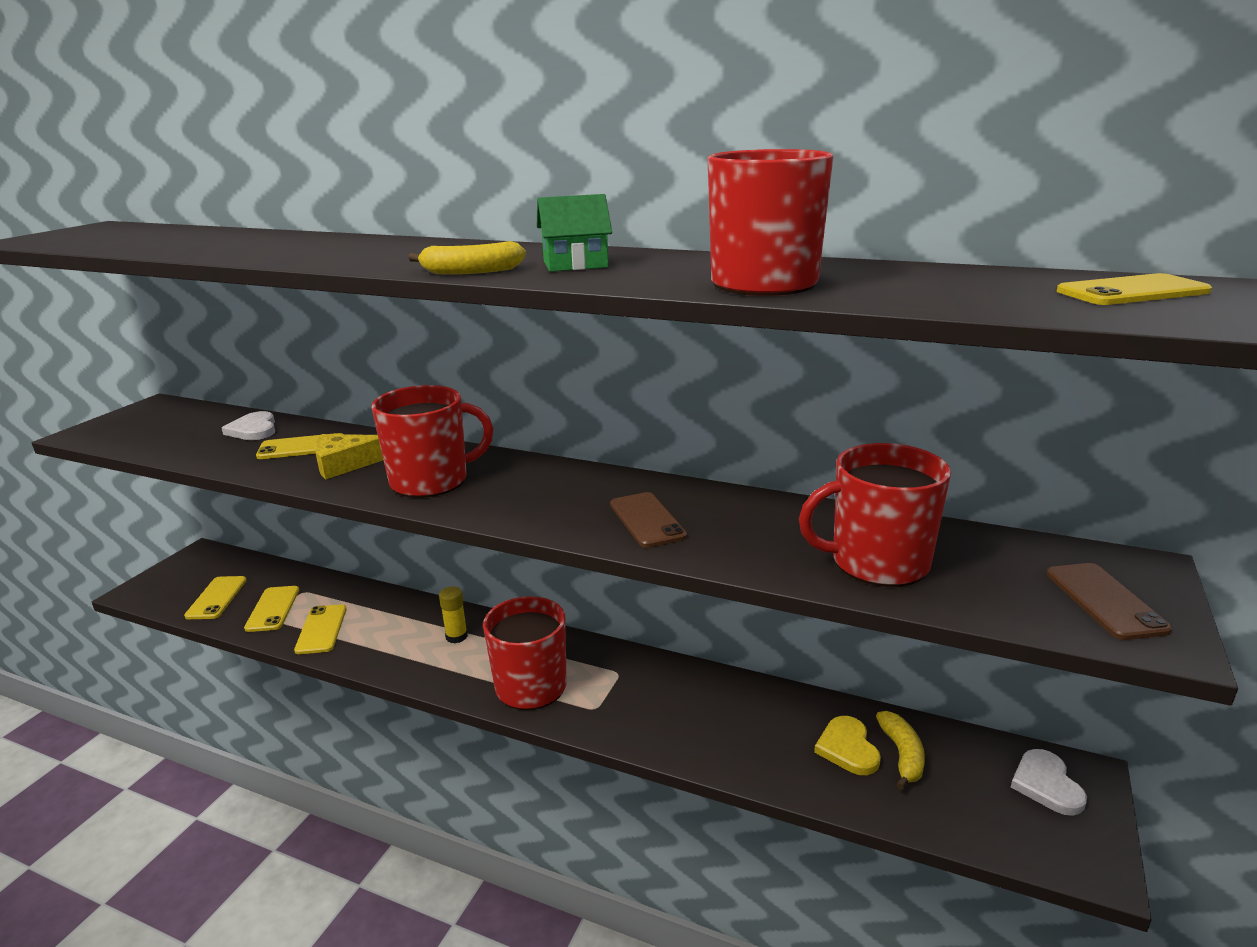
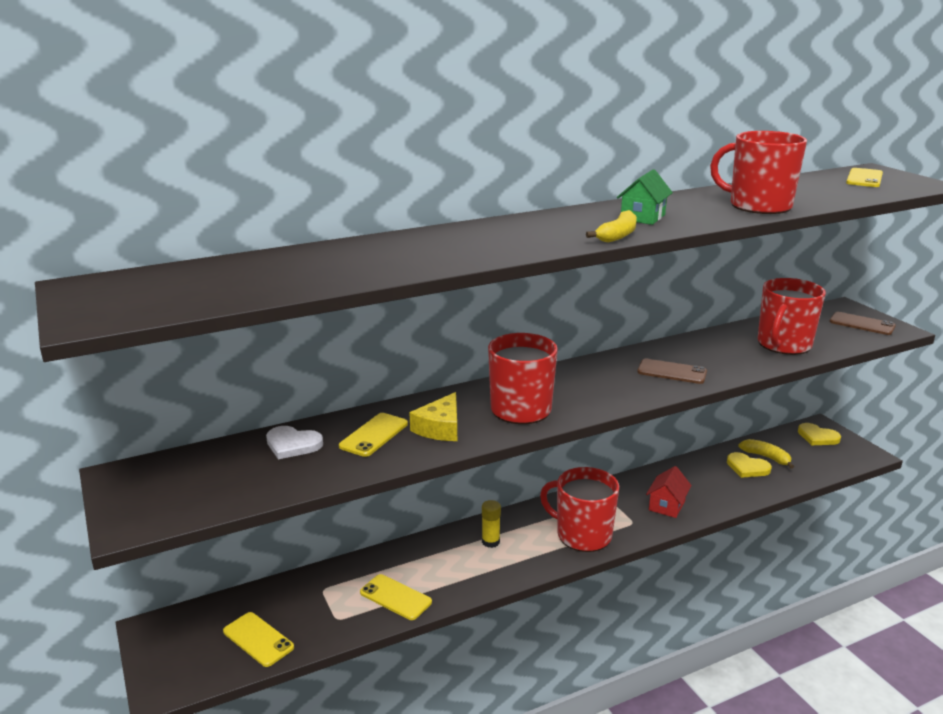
camera: 50 degrees left, 0 degrees up
(273, 609) = (326, 613): yellow phone -> none
(663, 718) = (666, 505): none -> red house
(1046, 784) = (817, 437): white heart -> yellow heart

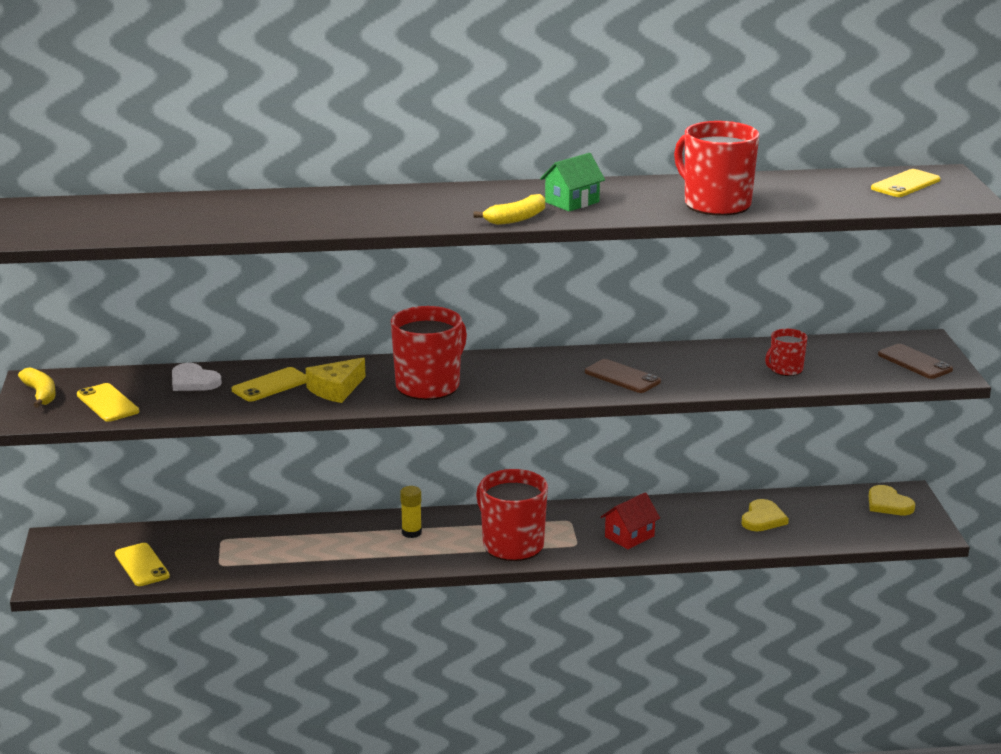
camera: 20 degrees right, 0 degrees up
(395, 597) = (284, 559): yellow phone -> yellow phone (107, 403)
(747, 467) = (763, 519): yellow heart -> yellow heart turned 120 degrees counterclockwise
(766, 457) = (798, 513): yellow banana -> yellow banana (40, 394)
(783, 345) = (785, 369): red mug -> red mug, size x0.52

